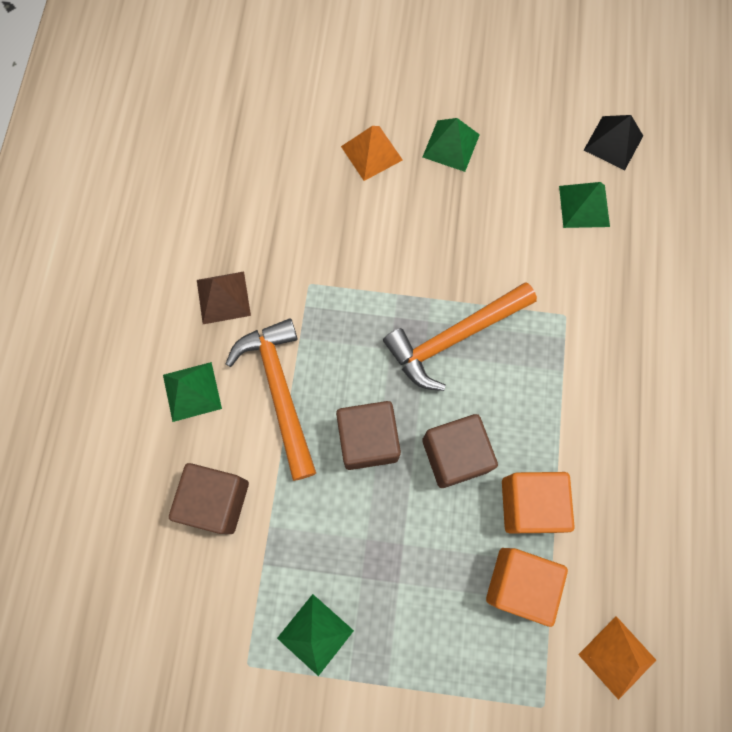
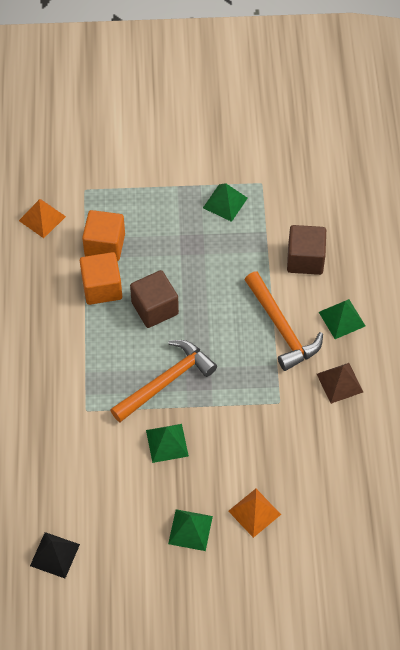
camera: 170 degrees right, 15 degrees down
(368, 440) = (214, 308): brown cube -> none
(584, 206) = (76, 496): green pyramid -> green pyramid (167, 443)

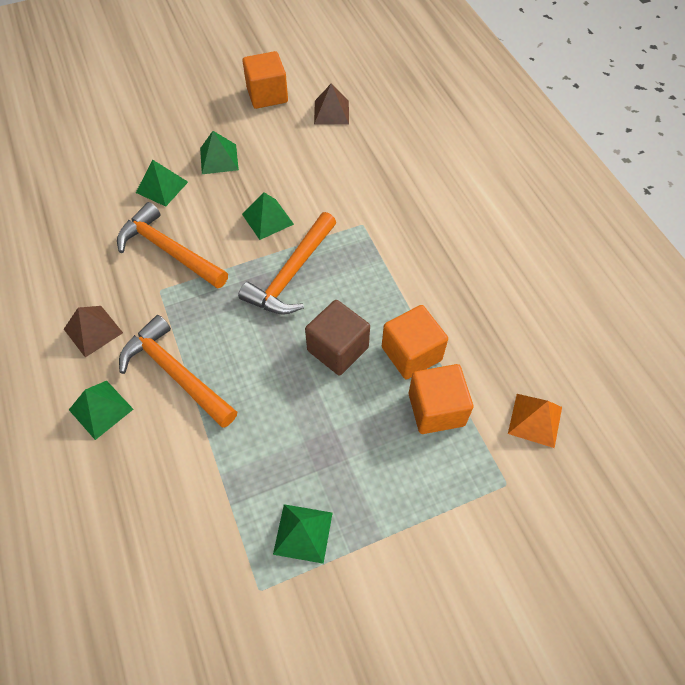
camera: 160 degrees right, 0 degrees up
(54, 555) = (331, 112): black pyramid -> brown pyramid
(112, 604) = (267, 95): none -> orange cube
(254, 512) = (162, 187): orange pyramid -> green pyramid
(263, 438) = (169, 250): none -> orange hammer
(305, 259) = (164, 479): brown cube -> none

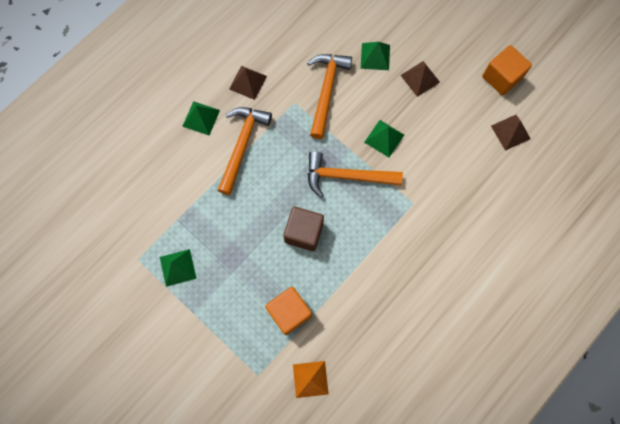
camera: 65 degrees right, 15 degrees up
(219, 159) = (420, 78): green pyramid -> brown pyramid
(411, 353) = (322, 281): orange cube -> none

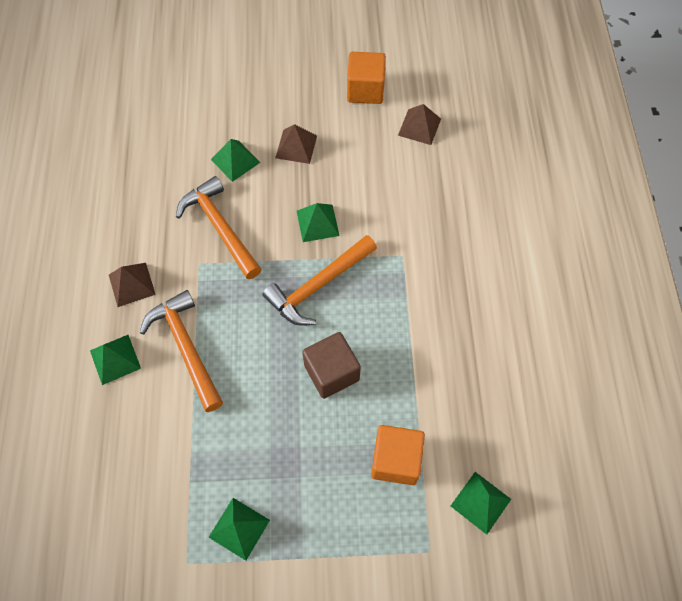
camera: 45 degrees left, 10 degrees down
(310, 379) = (481, 502): orange pyramid -> green pyramid

